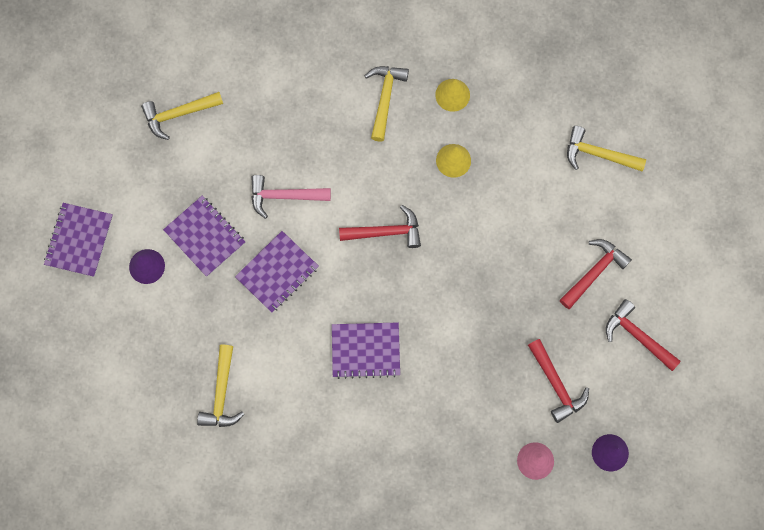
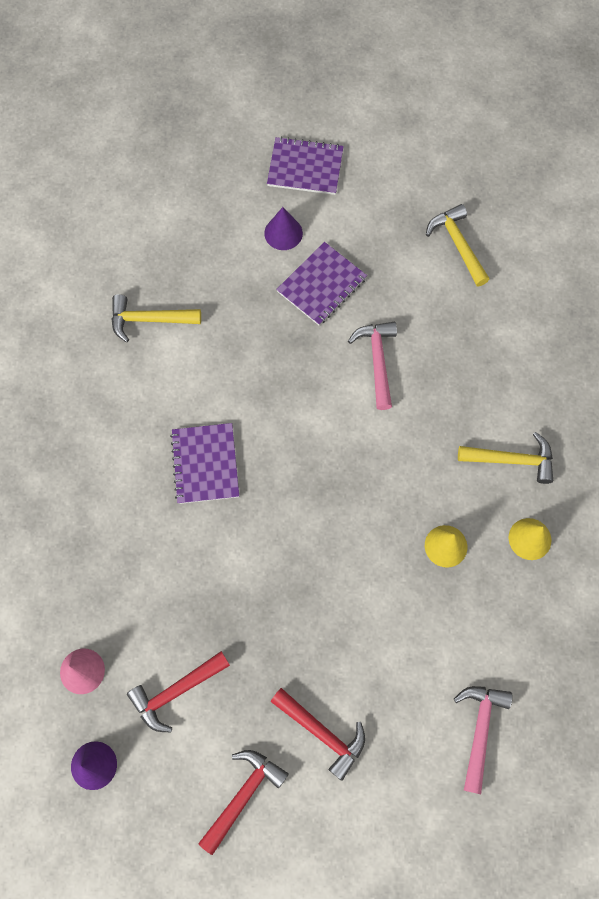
camera: 85 degrees right, 5 degrees down
(277, 272) = (288, 362): purple notebook -> none
(386, 232) = (347, 475): red hammer -> none
(598, 154) = (479, 729): yellow hammer -> pink hammer

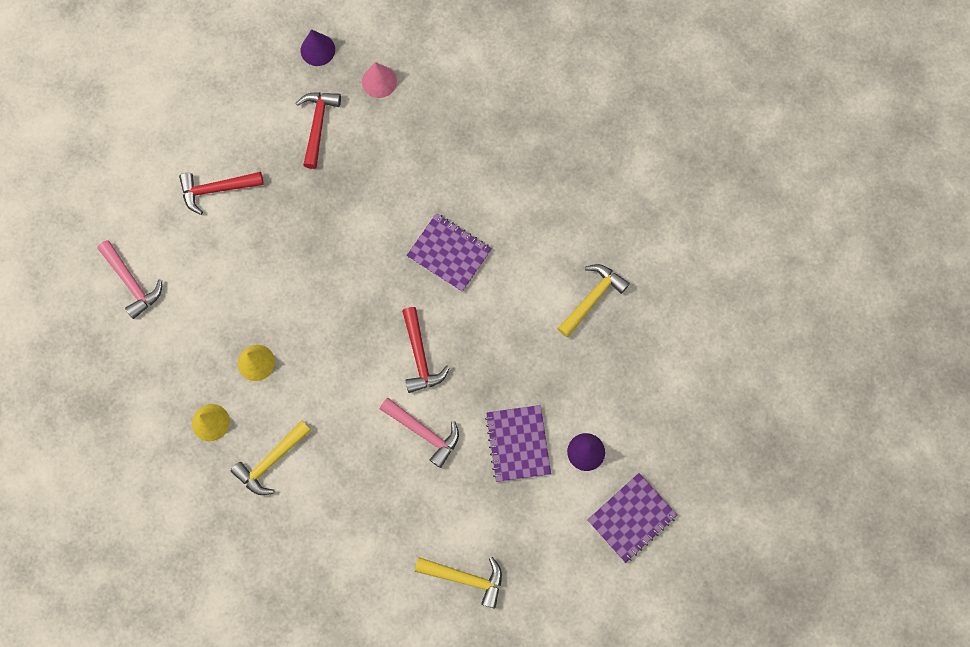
camera: 130 degrees right, 5 degrees up
(243, 794) = (225, 118): red hammer -> red hammer (420, 356)

